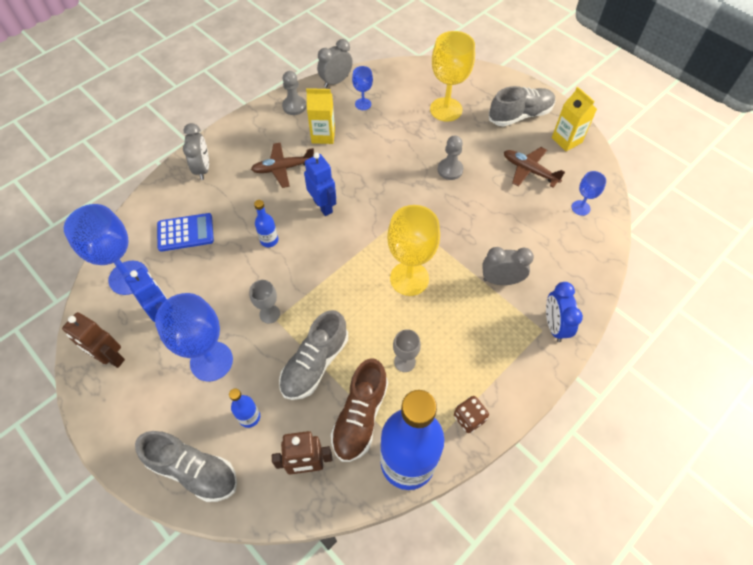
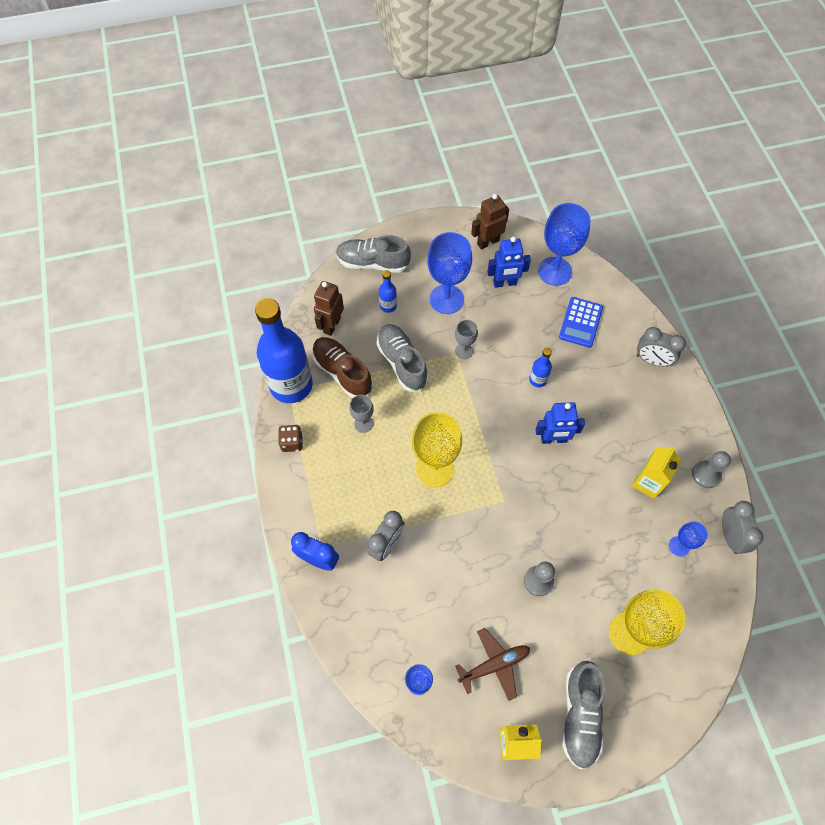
camera: 120 degrees right, 5 degrees up
(193, 470) = (373, 263): grey shoe -> grey shoe turned 45 degrees clockwise
(283, 168) = (619, 426): brown plane -> none

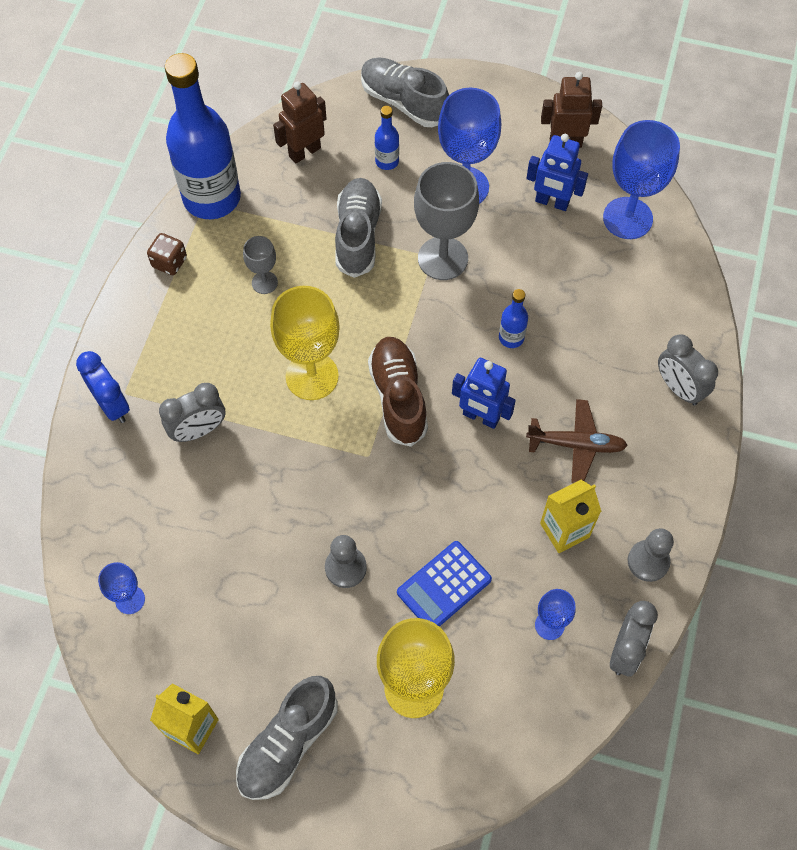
camera: 30 degrees right, 0 degrees up
(342, 372) = (280, 212): brown shoe -> brown shoe (398, 397)
(464, 351) = (443, 258): grey goblet -> grey goblet, size x1.95
(494, 665) = (228, 630): brown plane -> brown plane (576, 445)
(580, 322) = (616, 296): blue calculator -> blue calculator (444, 586)

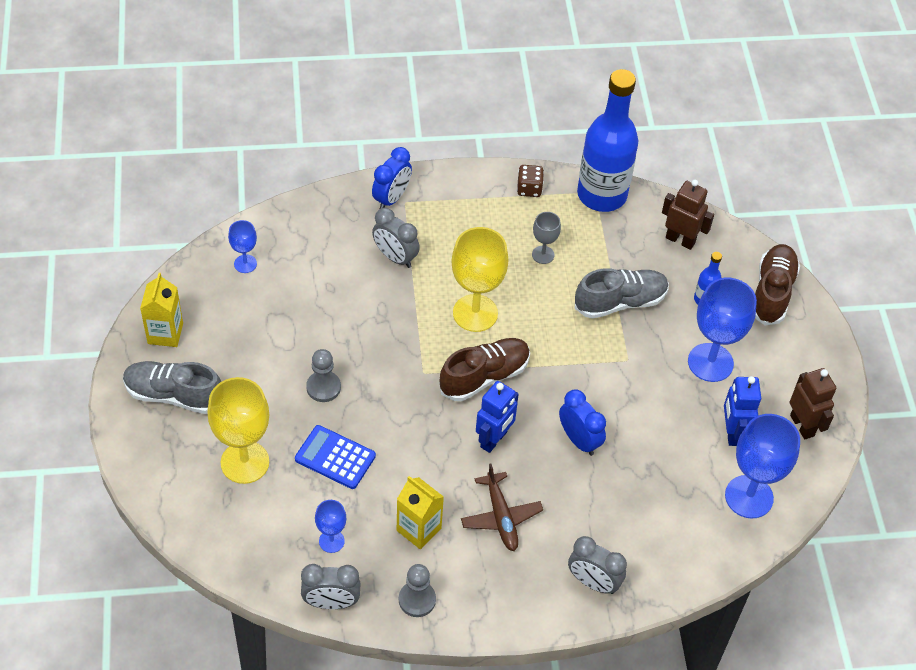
camera: 65 degrees right, 10 degrees down
(403, 102) = (772, 292): grey shoe -> brown shoe
(443, 258) = (630, 368): grey goblet -> none
(480, 417) = (494, 439): blue robot -> blue robot turned 150 degrees counterclockwise
(511, 338) = (579, 440): blue bottle -> blue clock
(678, 388) = (593, 582): grey clock -> grey clock turned 90 degrees counterclockwise

